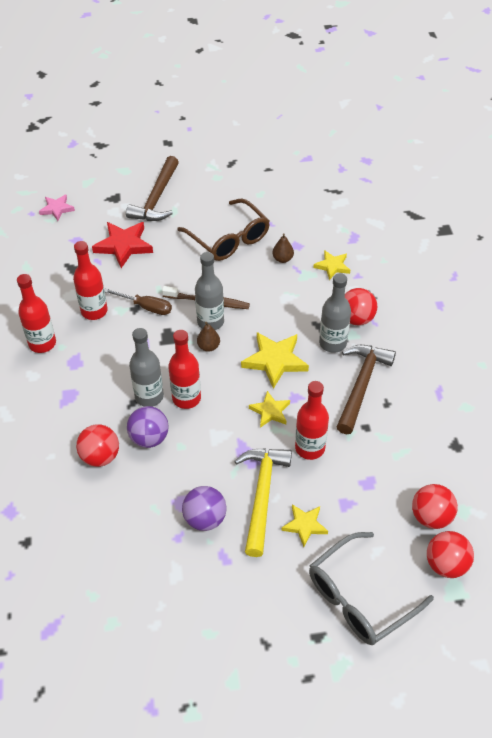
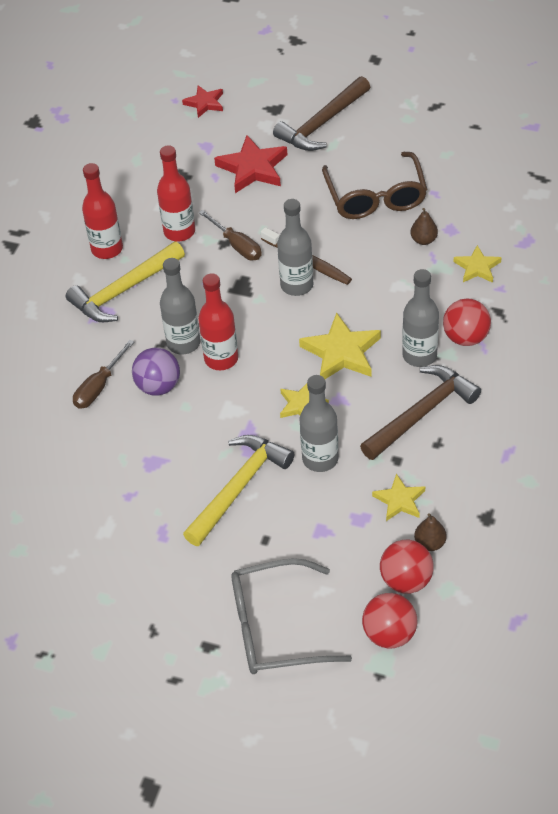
camera: 30 degrees right, 0 degrees up
(57, 209) = (205, 103): pink star -> red star
(76, 372) = (124, 290): none -> yellow hammer
(100, 456) = (99, 387): red ball -> brown screwdriver
(205, 519) = (166, 488): purple ball -> none
(208, 347) = (278, 312): brown pear -> brown pear (430, 543)
(305, 525) = (264, 535): yellow star -> yellow star (399, 500)
(310, 448) = (320, 459): red bottle -> grey bottle

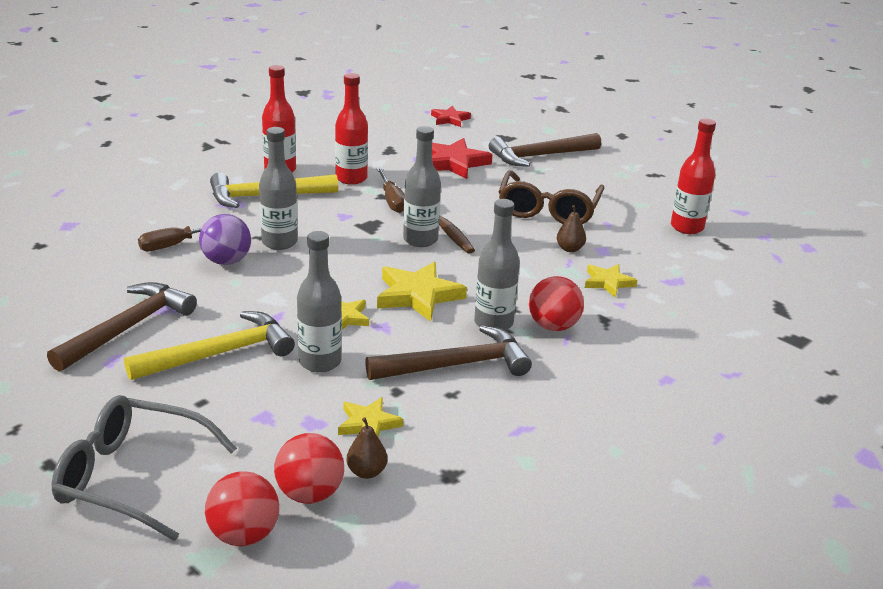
camera: 20 degrees right, 20 degrees down
(145, 496) = (128, 328): none -> brown hammer
(221, 359) = (301, 263): red bottle -> red bottle (687, 227)

